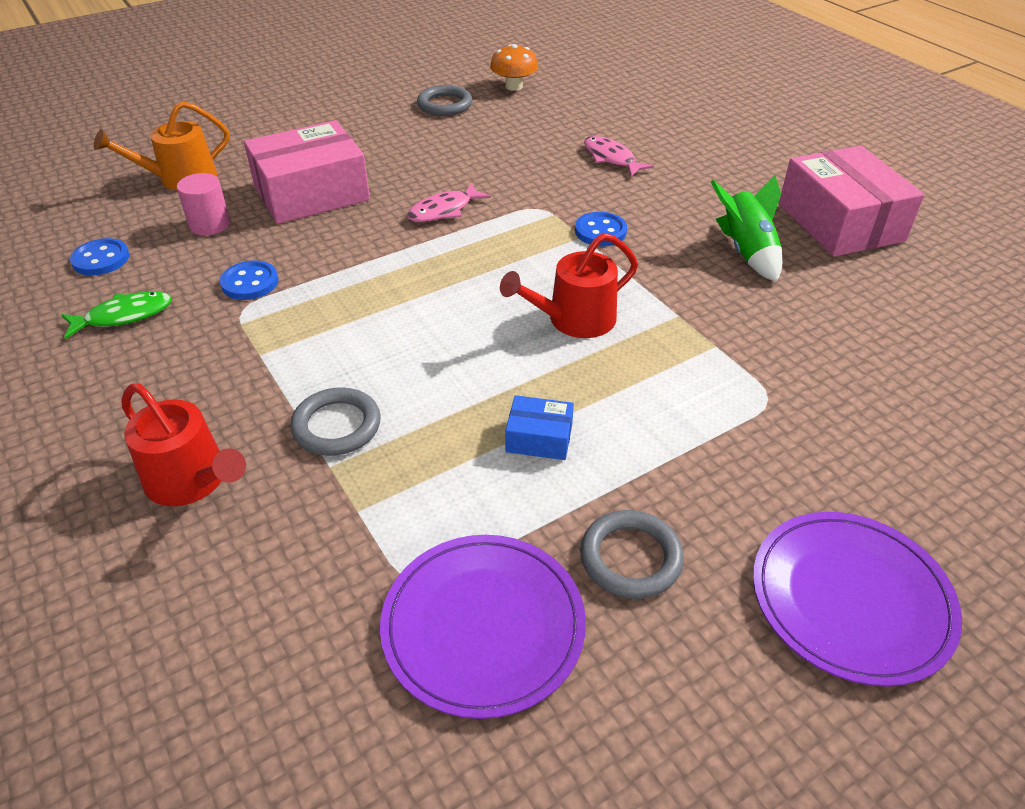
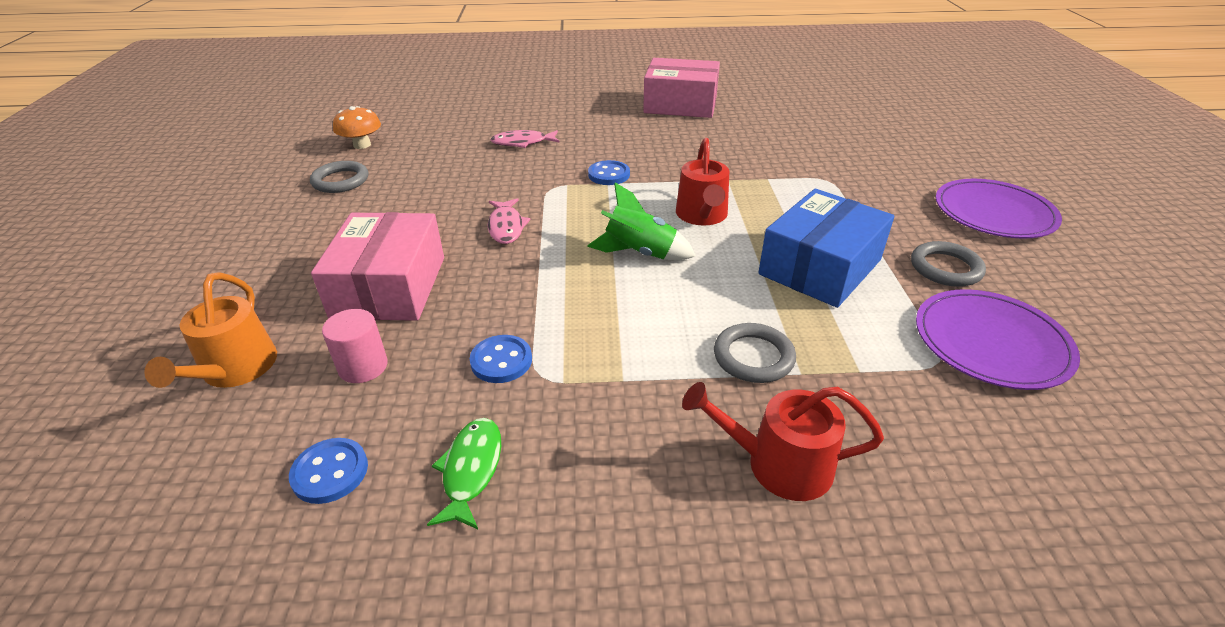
camera: 60 degrees left, 5 degrees down
(192, 480) = (779, 464): red watering can -> red watering can turned 150 degrees counterclockwise
(539, 438) = (820, 267): blue box -> blue box, size x2.22
(746, 252) = (682, 138): green rocket -> green rocket (640, 253)

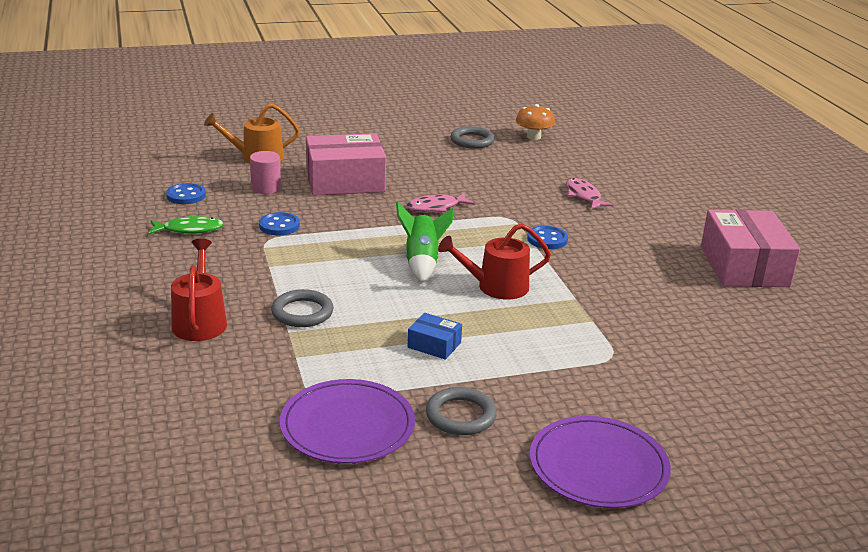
camera: 75 degrees right, 10 degrees down
(820, 267) = (434, 345): blue box -> blue box, size x0.45

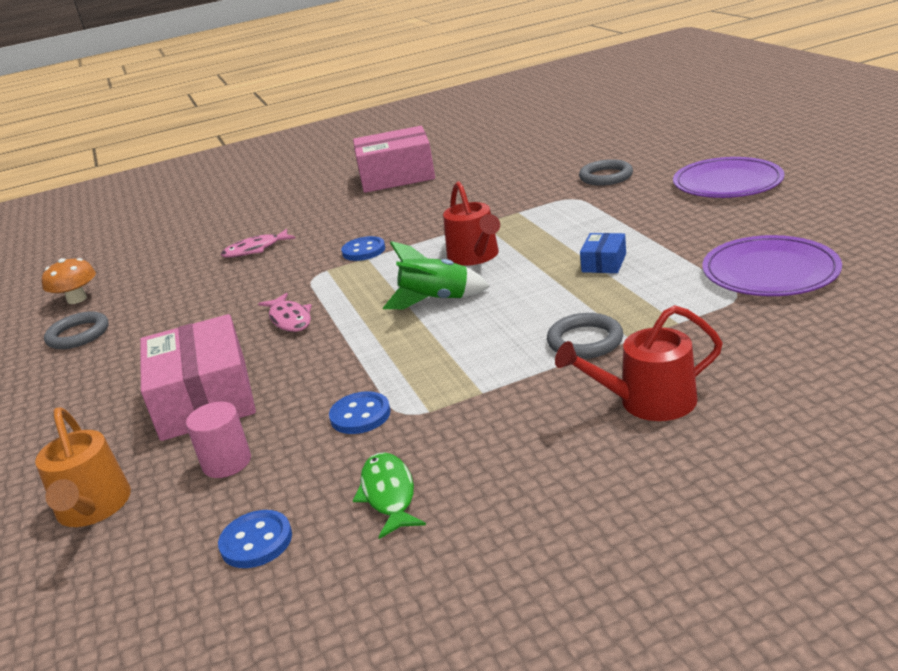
camera: 90 degrees left, 0 degrees up
(460, 415) = (708, 233): grey ring -> grey ring (606, 177)

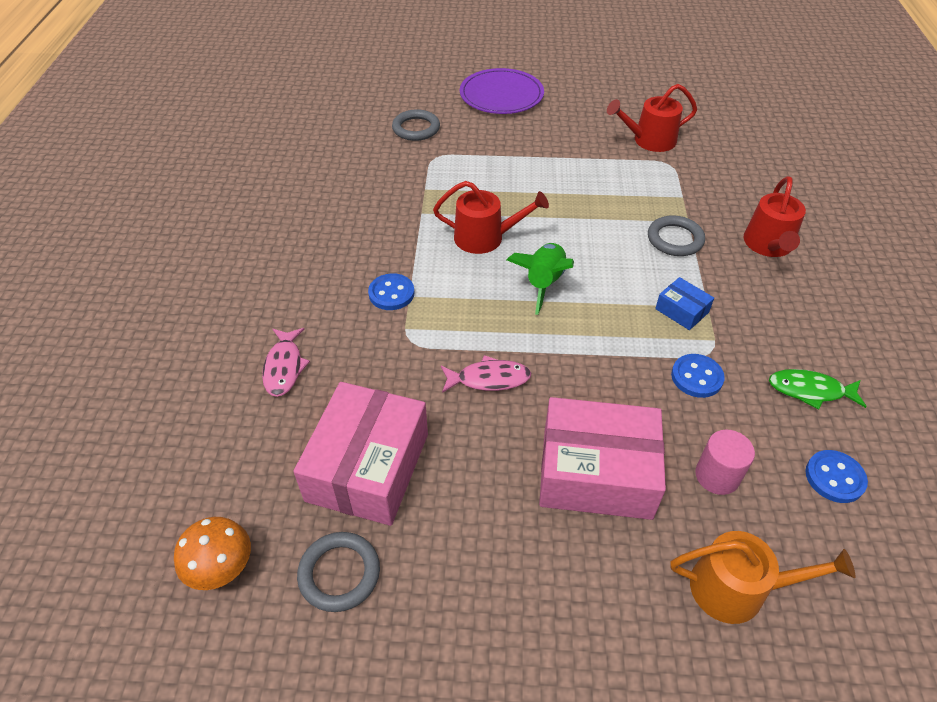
camera: 70 degrees left, 20 degrees up
(396, 176) = (230, 221): pink box -> pink box (368, 467)
(604, 263) = (568, 188): blue box -> blue box (681, 311)
(770, 271) = (649, 140): purple plate -> red watering can

